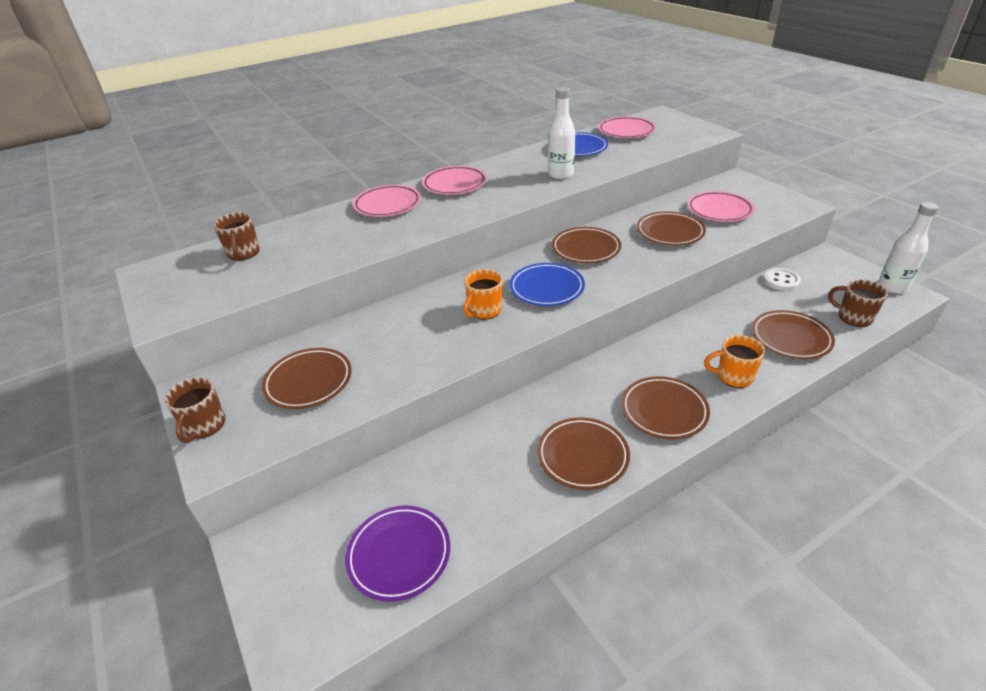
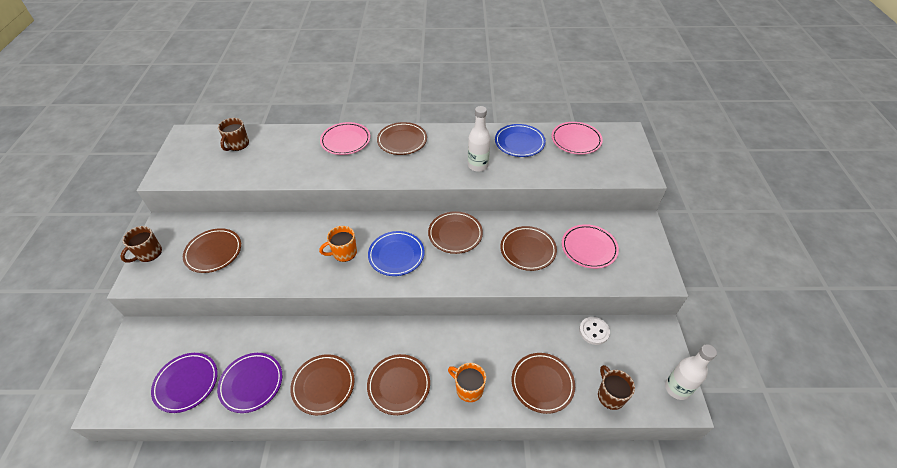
camera: 30 degrees right, 10 degrees up
(454, 184) = (402, 141): pink plate -> brown plate
(491, 503) = (251, 383): none -> purple plate

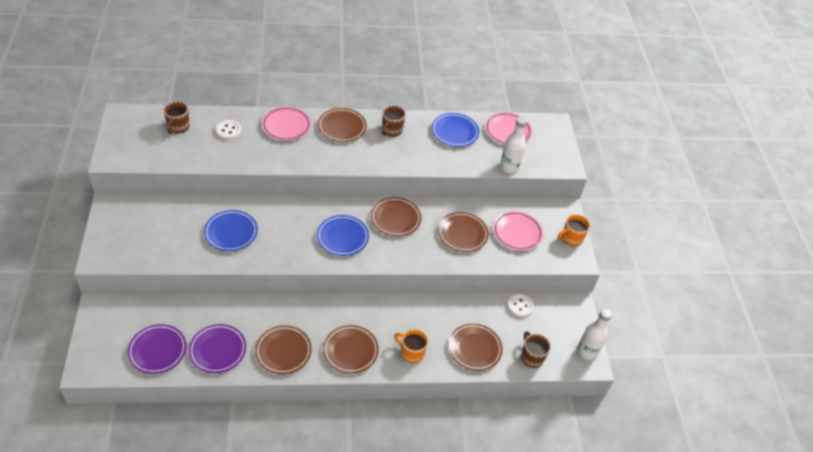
camera: 10 degrees left, 0 degrees up
(149, 253) = (104, 233): brown mug -> brown mug (391, 130)
(213, 252) = (167, 233): brown plate -> none
(279, 251) = (231, 232): none -> blue plate
(286, 147) = (228, 131): none -> white button
(344, 253) = (293, 235): orange mug -> orange mug (571, 238)
(478, 165) = (416, 154): white bottle -> white bottle (509, 167)

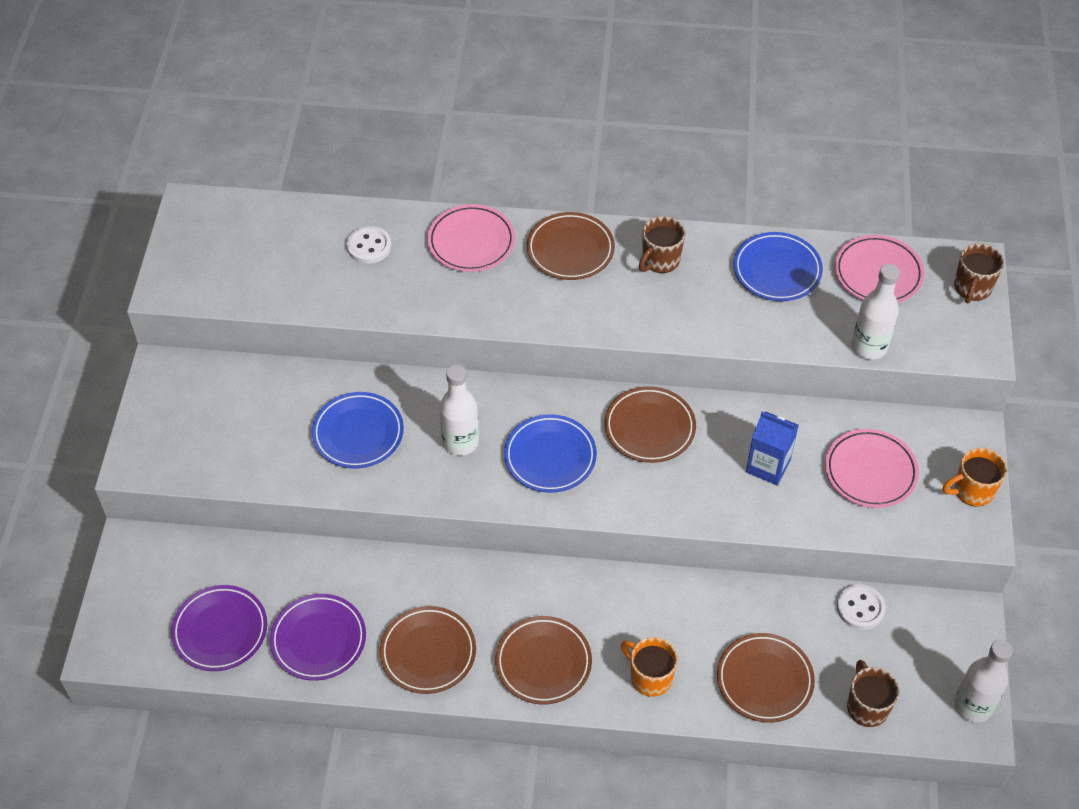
camera: 15 degrees right, 5 degrees up
(178, 127) = (284, 235): brown mug -> brown mug (972, 288)
(291, 233) = (460, 442): none -> white bottle
(462, 234) = (768, 466): brown plate -> blue carton

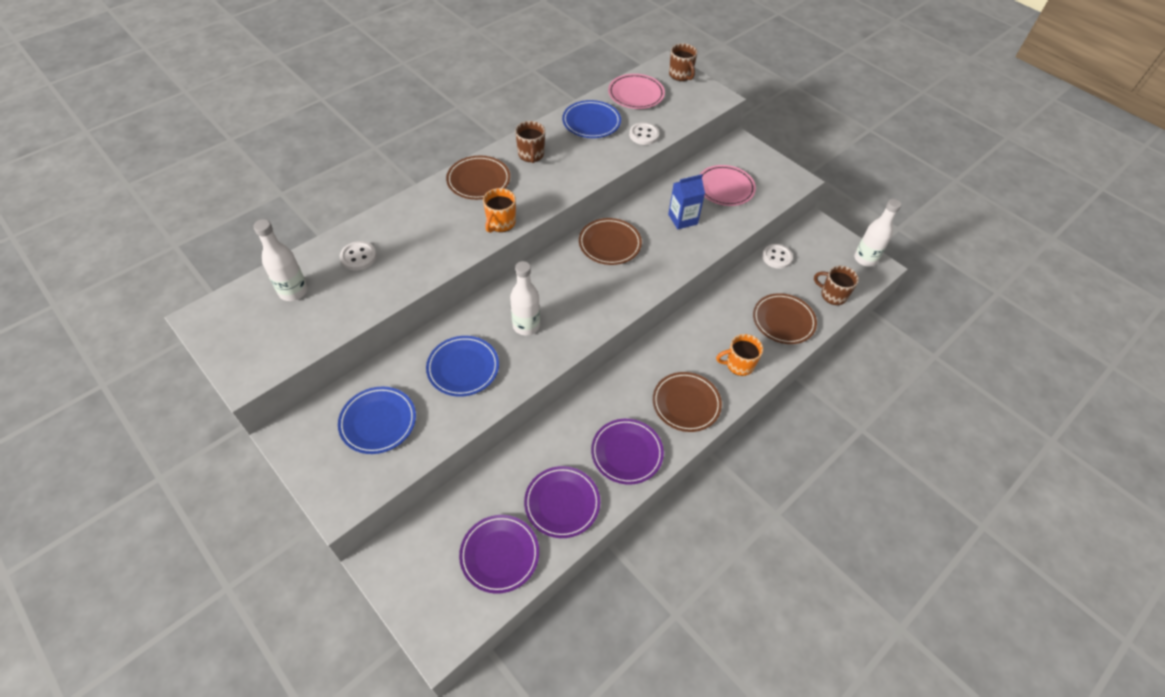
camera: 50 degrees left, 0 degrees up
(428, 652) = (627, 453): brown plate -> purple plate
(471, 242) = (418, 213): pink plate -> none
(550, 456) = (581, 295): blue plate -> blue plate (378, 422)
(817, 330) = (644, 135): none -> white button
(869, 347) = (674, 126): white bottle -> white bottle (293, 291)
(972, 490) = (771, 165): orange mug -> orange mug (500, 223)

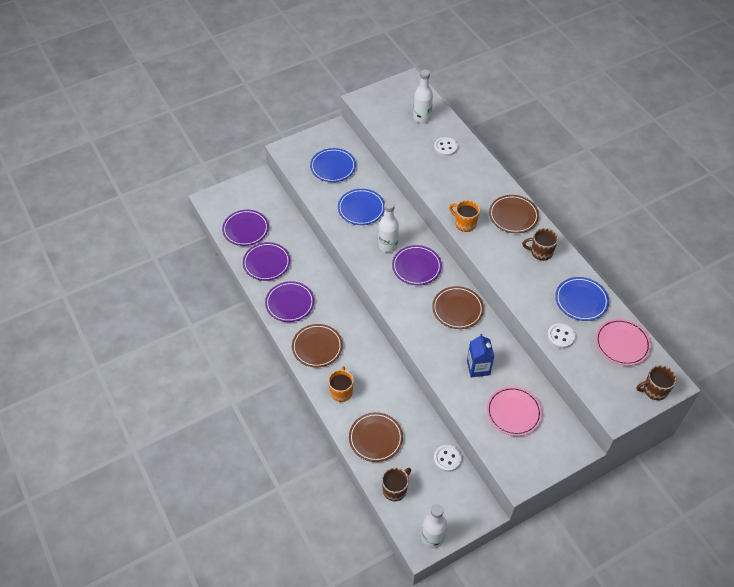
camera: 105 degrees right, 0 degrees up
(555, 290) = (416, 267): none -> purple plate

